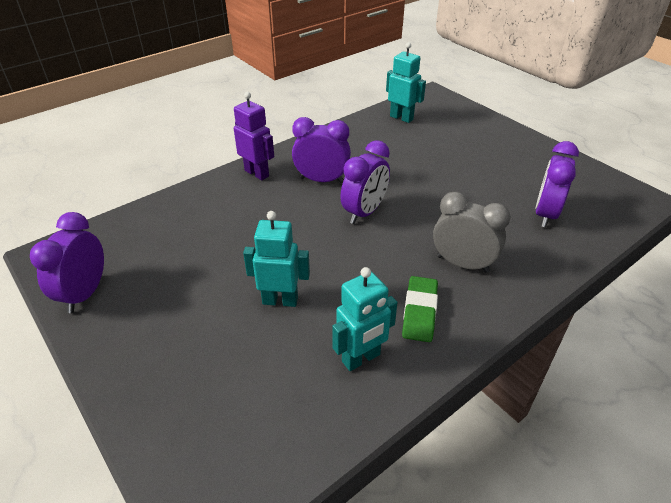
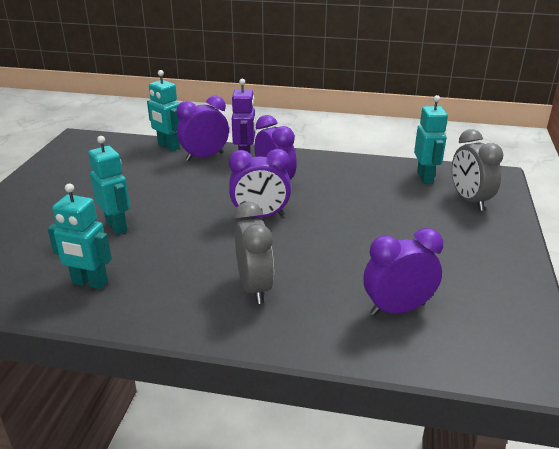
camera: 50 degrees right, 10 degrees down
(85, 293) = (55, 164): purple clock -> purple clock (204, 157)
(170, 204) = (168, 146): none -> turquoise robot
(419, 312) = (168, 289): green eraser -> none
(451, 120) = (469, 200): none -> grey clock

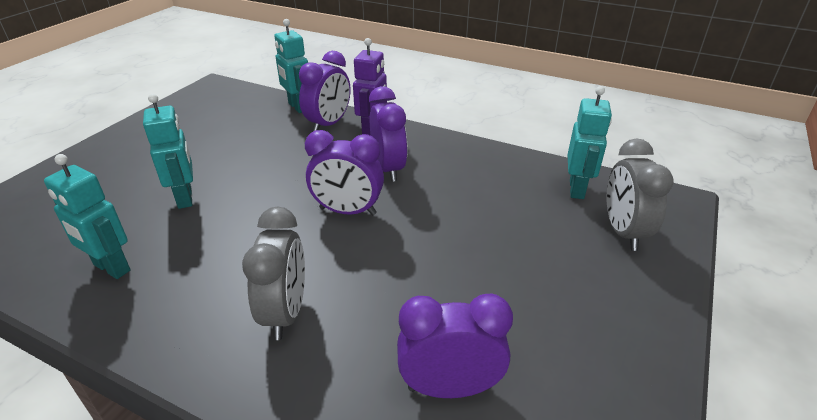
camera: 15 degrees right, 5 degrees up
(204, 157) = (328, 124): purple clock -> purple clock turned 135 degrees clockwise

